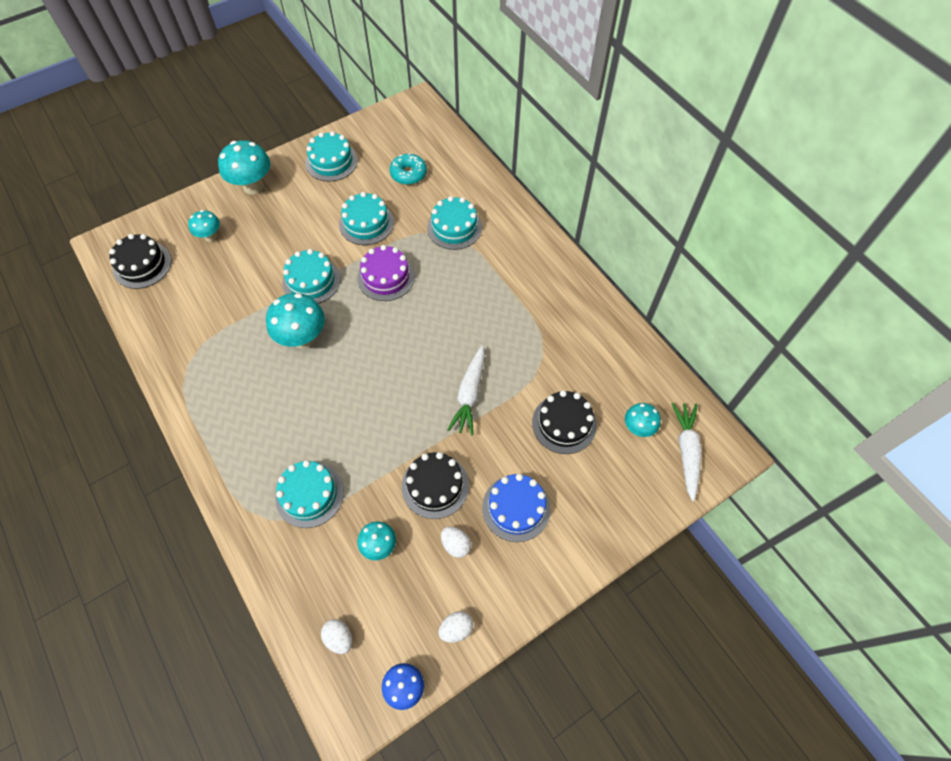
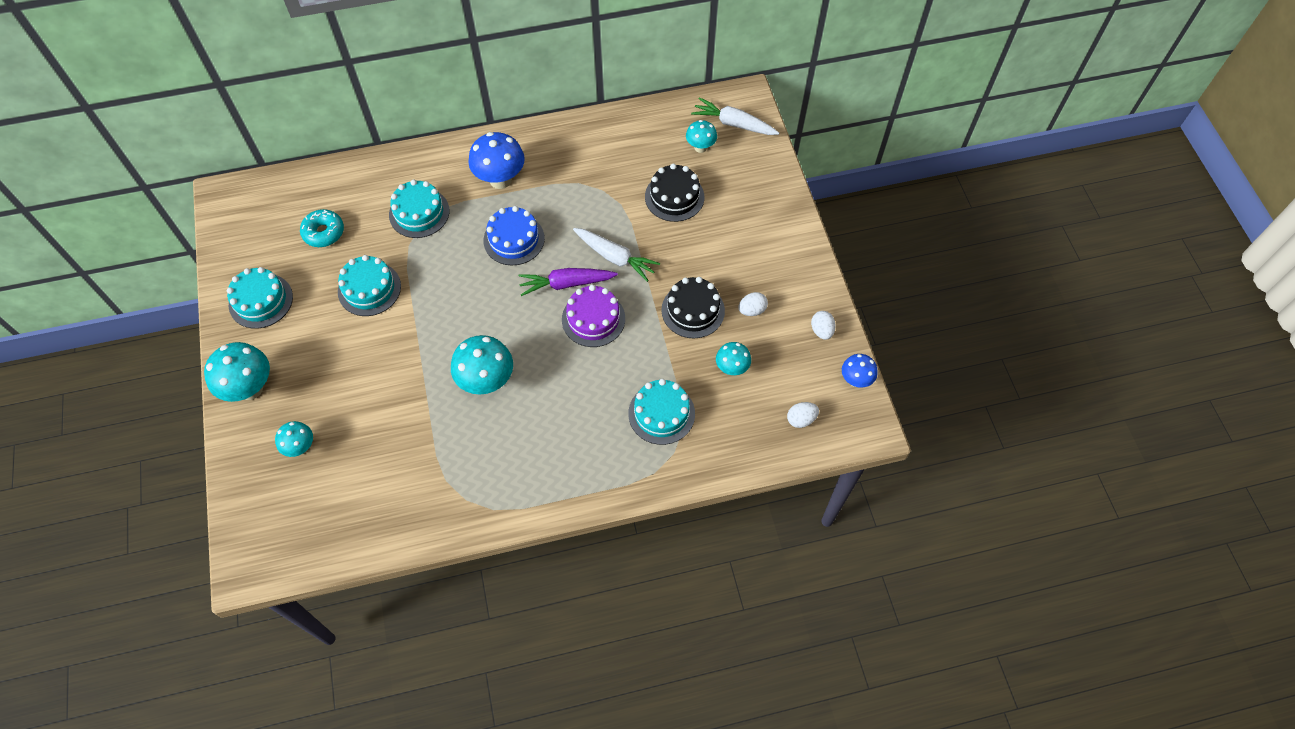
camera: 70 degrees left, 0 degrees up
(142, 265) = (303, 528): black cake -> none
(311, 281) = (418, 358): turquoise cake -> none
(386, 277) = (449, 289): purple cake -> purple cake (593, 319)
(424, 364) = (566, 284): none -> purple carrot
(515, 272) = (500, 180): none -> blue mushroom
(516, 508) = (736, 256): blue cake -> blue cake (514, 239)

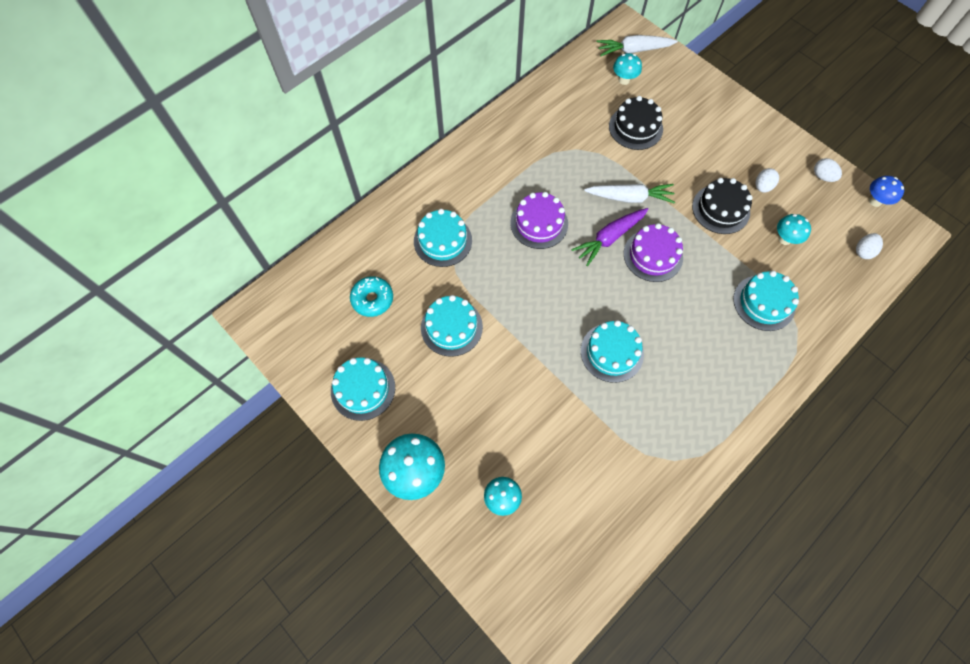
camera: 30 degrees left, 5 degrees up
(487, 382) = (612, 352): turquoise mushroom -> turquoise cake
(500, 180) = (489, 180): blue mushroom -> none
(514, 239) = (539, 223): blue cake -> purple cake

